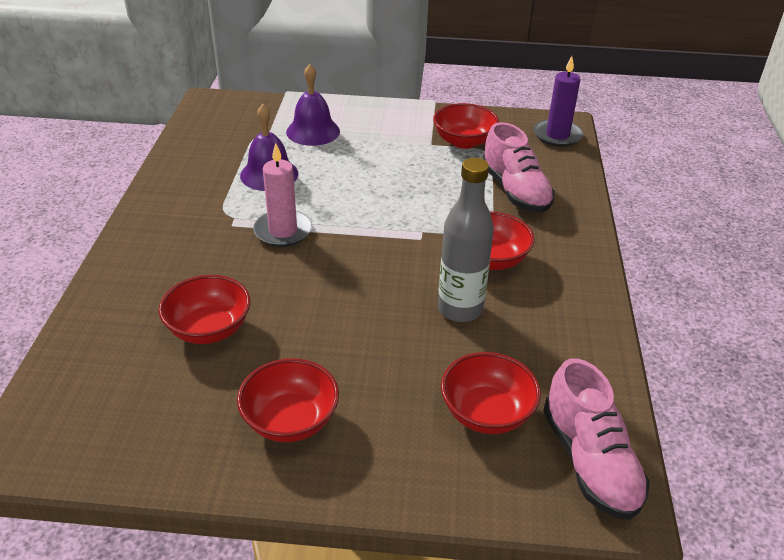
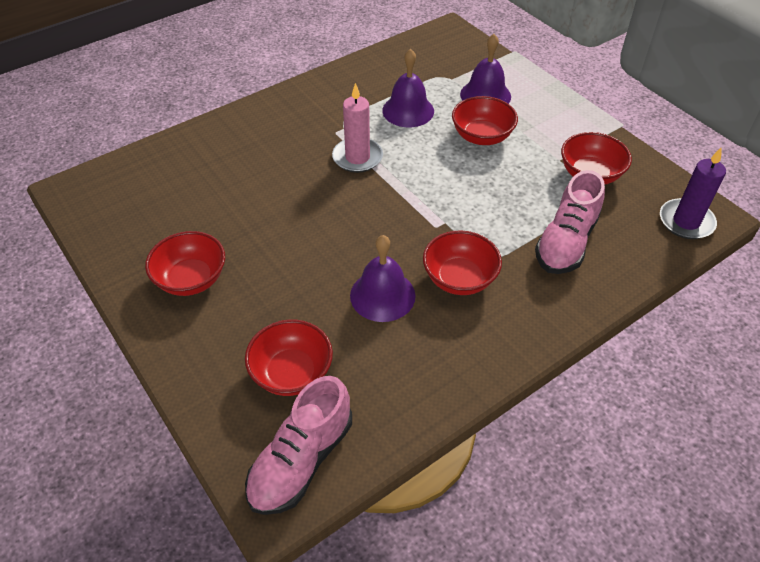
camera: 50 degrees right, 10 degrees up
(209, 329) = (230, 191): red bowl -> red bowl (482, 136)
(460, 309) = (382, 295): grey bottle -> purple bell

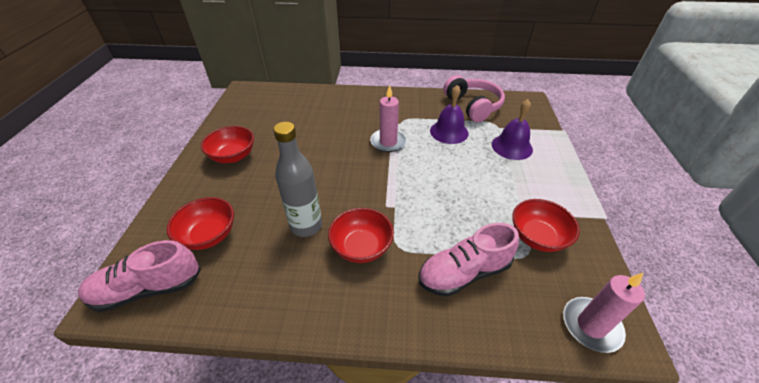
camera: 40 degrees right, 5 degrees down
(382, 295) = (306, 226): purple bell -> grey bottle
(399, 65) = (473, 106): none -> pink headphones
(482, 136) = (480, 169): red bowl -> none
(686, 221) = (591, 325): purple candle -> pink candle

